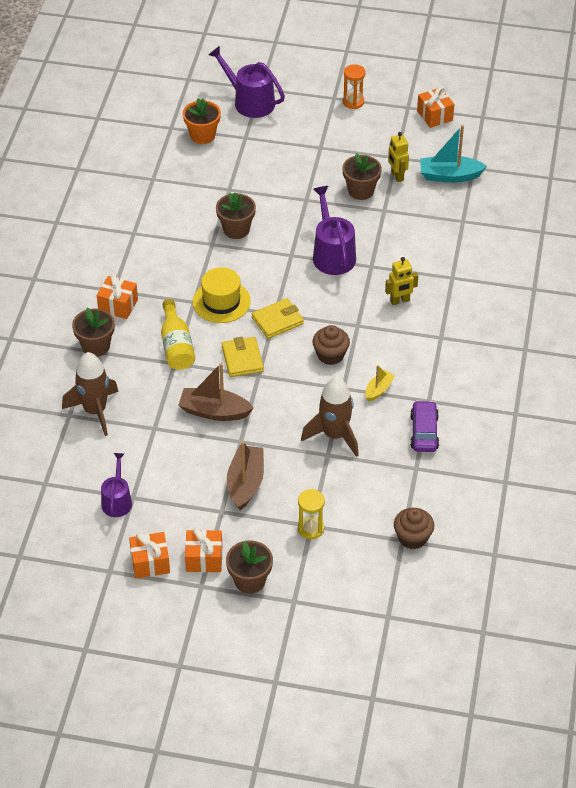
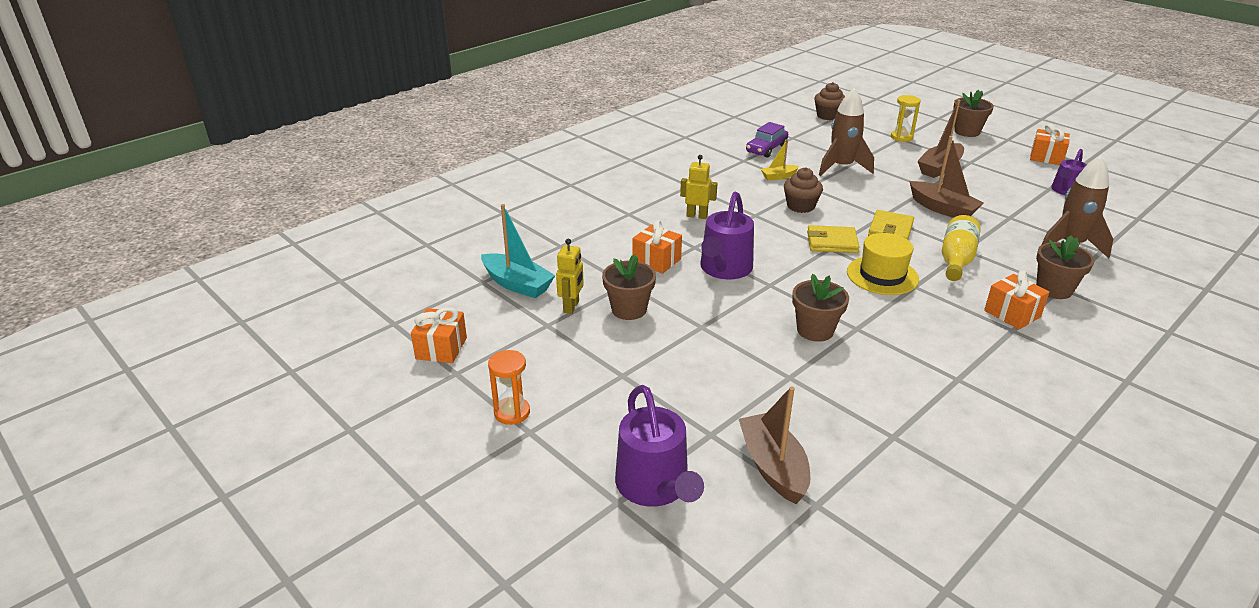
camera: 145 degrees left, 15 degrees down
(202, 135) = (773, 467): orange flower pot -> brown boat
(204, 559) = (998, 148): orange gift -> orange gift (656, 260)

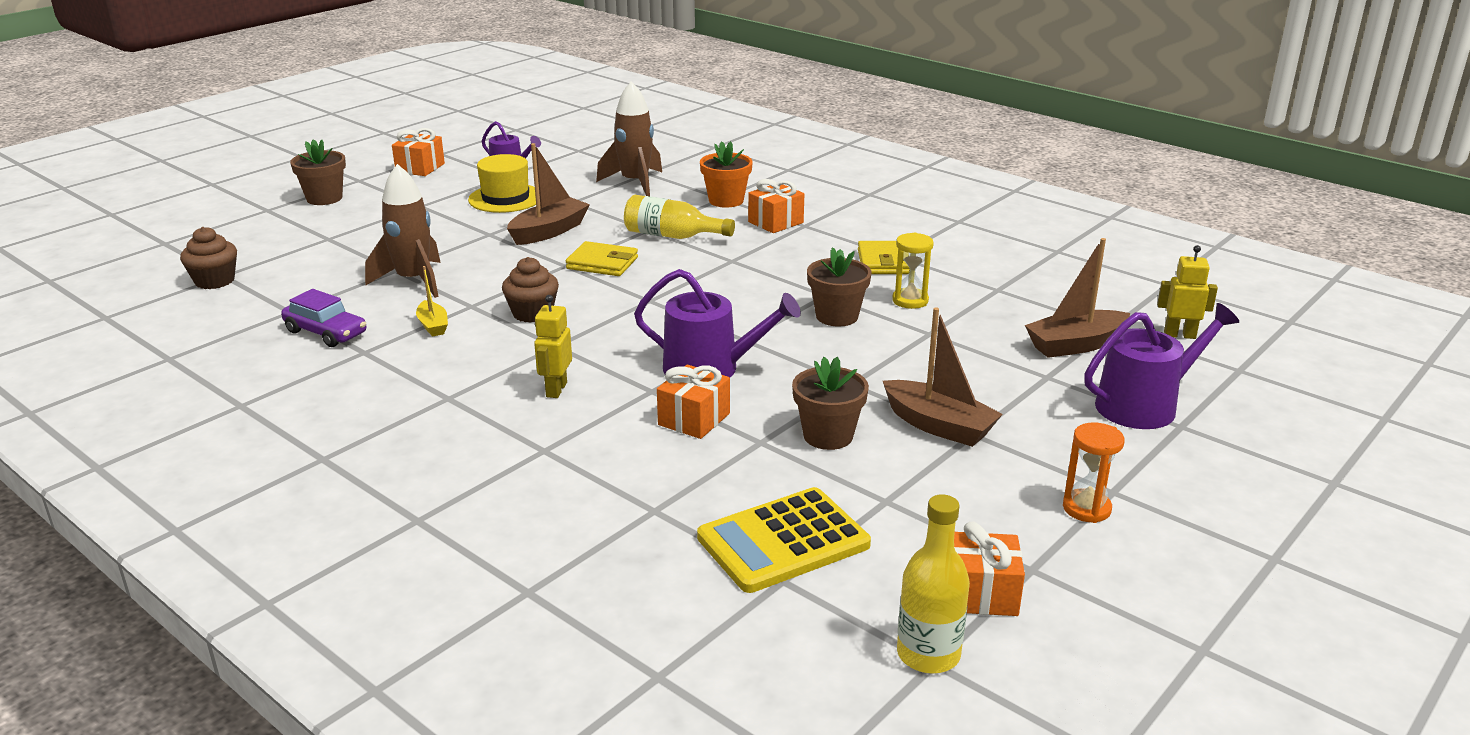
camera: 95 degrees left, 5 degrees down
(400, 322) = (928, 654): none -> yellow bottle
(517, 284) = (783, 541): turquoise boat -> yellow calculator
(571, 307) = (834, 483): yellow robot -> yellow robot (1179, 335)
(832, 242) = (635, 298): yellow wallet -> yellow wallet (884, 262)
(882, 275) = (711, 275): yellow hat -> yellow hat (505, 198)
(901, 137) = (325, 237): yellow hourglass -> yellow hourglass (910, 301)
(939, 168) = (433, 223): brown boat -> brown boat (938, 426)
(1054, 289) = (726, 200): brown flower pot -> orange flower pot

